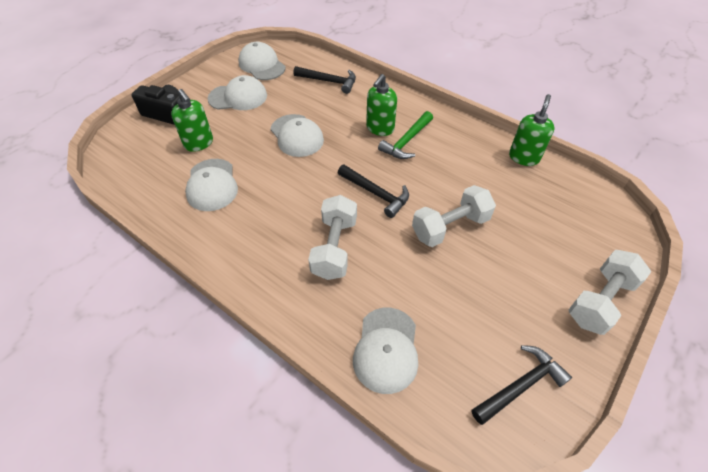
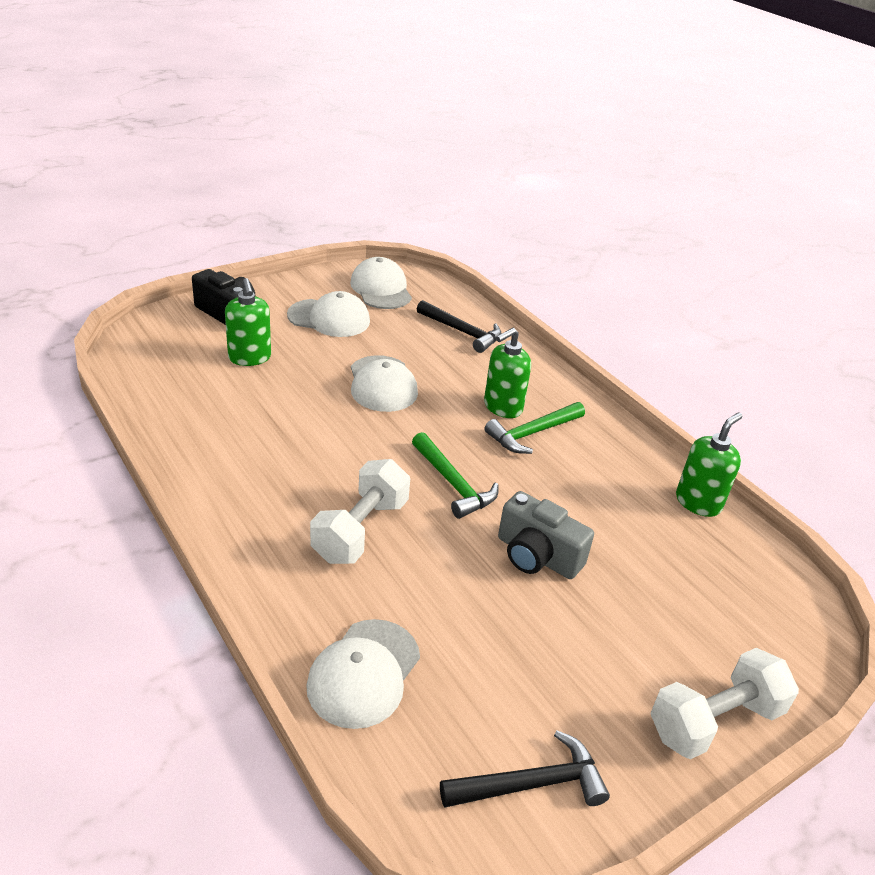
camera: 15 degrees right, 15 degrees down
(212, 185) = (240, 409): white cap -> none
(376, 194) = (453, 484): black hammer -> green hammer
(450, 227) = (537, 556): white dumbbell -> grey camera

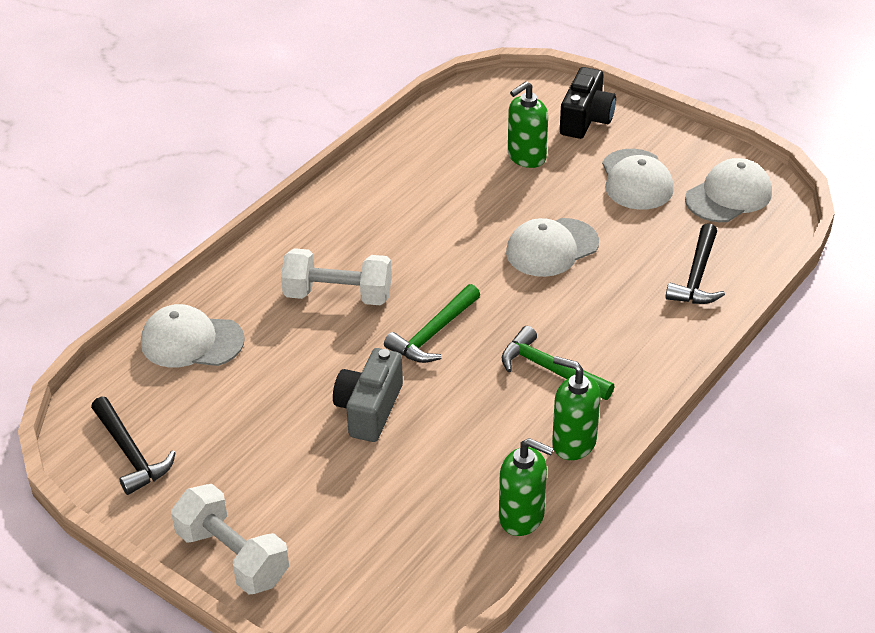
camera: 75 degrees right, 5 degrees up
(502, 407) = (579, 338): green soap dispenser -> green soap dispenser (573, 443)

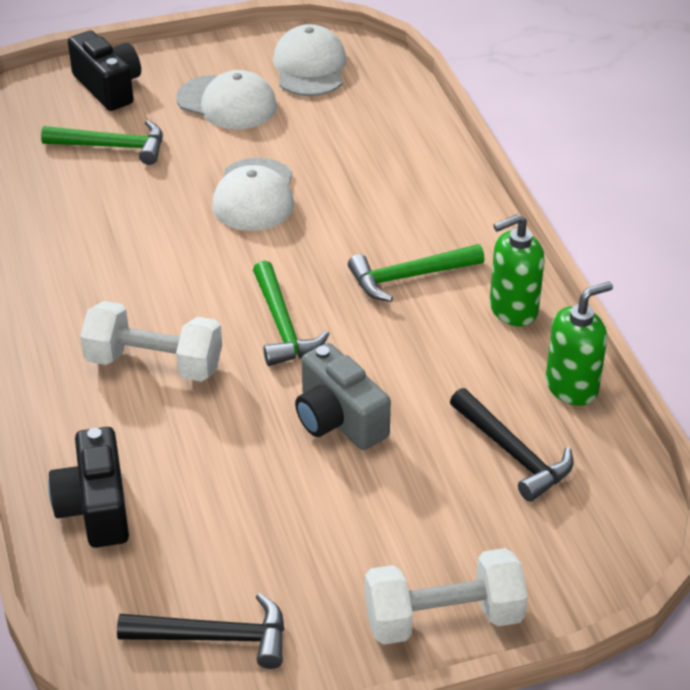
camera: 55 degrees left, 0 degrees up
(191, 341) = (96, 507): white cap -> black camera
(338, 295) = (154, 364): white dumbbell -> white dumbbell turned 60 degrees clockwise
(526, 157) = (112, 147): green soap dispenser -> green hammer
(697, 276) = (387, 136): black hammer -> black hammer (513, 453)

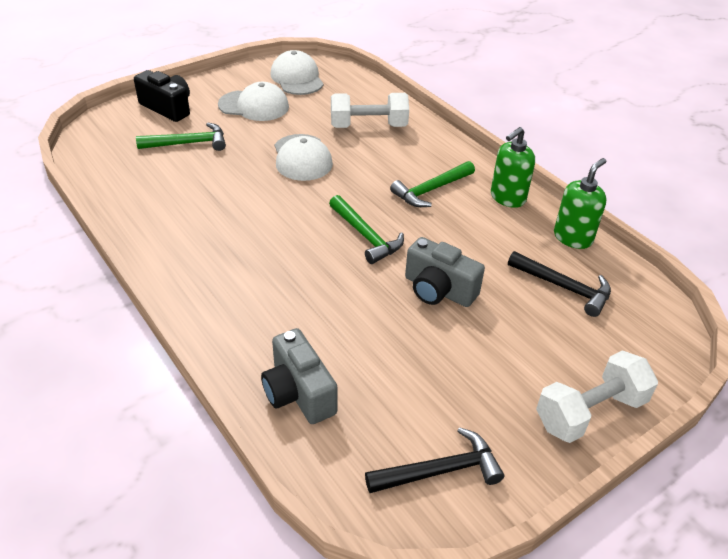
camera: 20 degrees left, 0 degrees up
(96, 507) = (298, 393): black camera -> grey camera
(154, 364) = (290, 279): white dumbbell -> white dumbbell (368, 126)

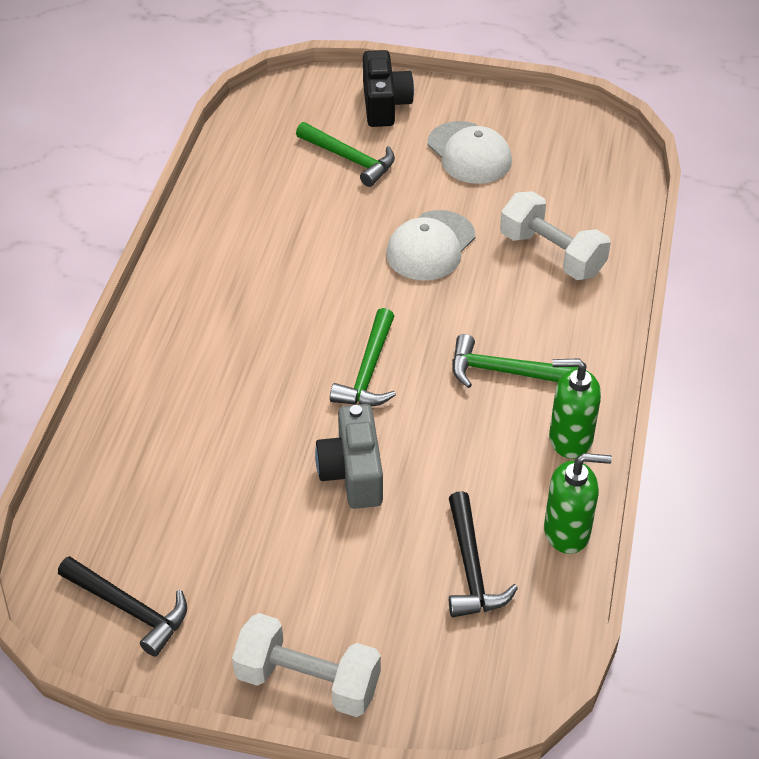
camera: 50 degrees right, 5 degrees up
(297, 78) = (563, 145): white cap -> none
(298, 393) = (121, 462): grey camera -> none

